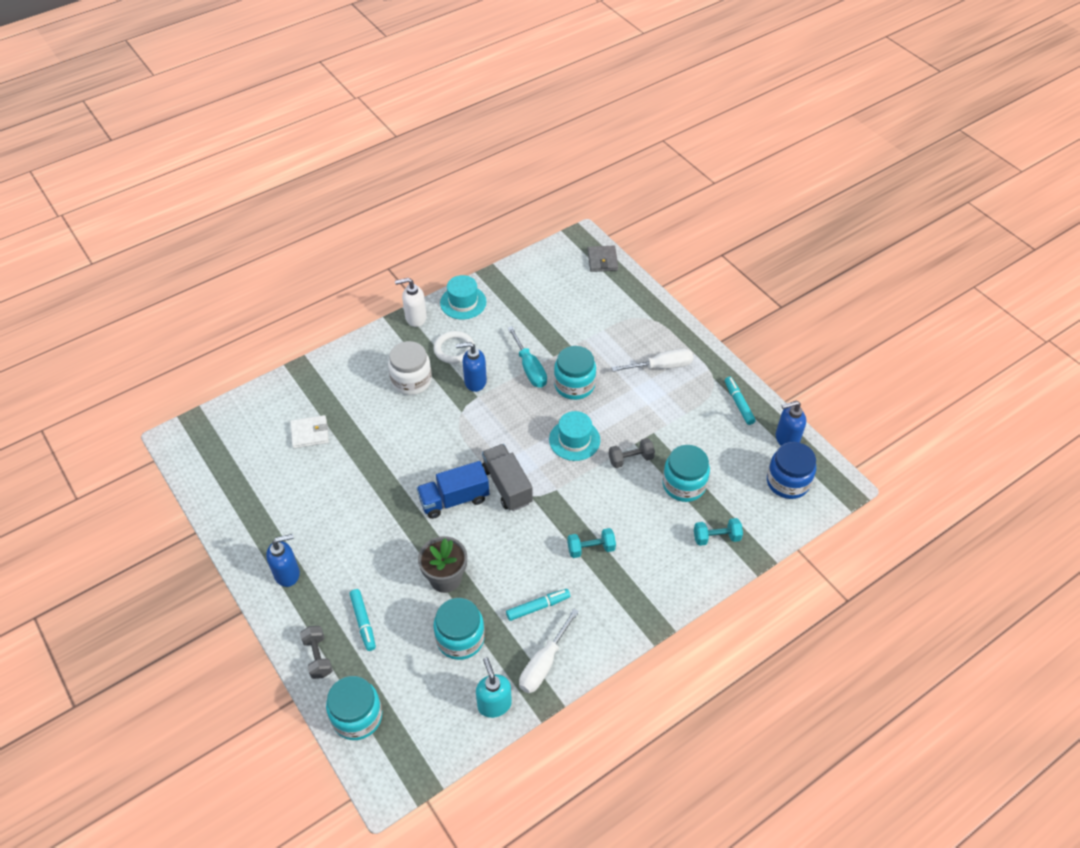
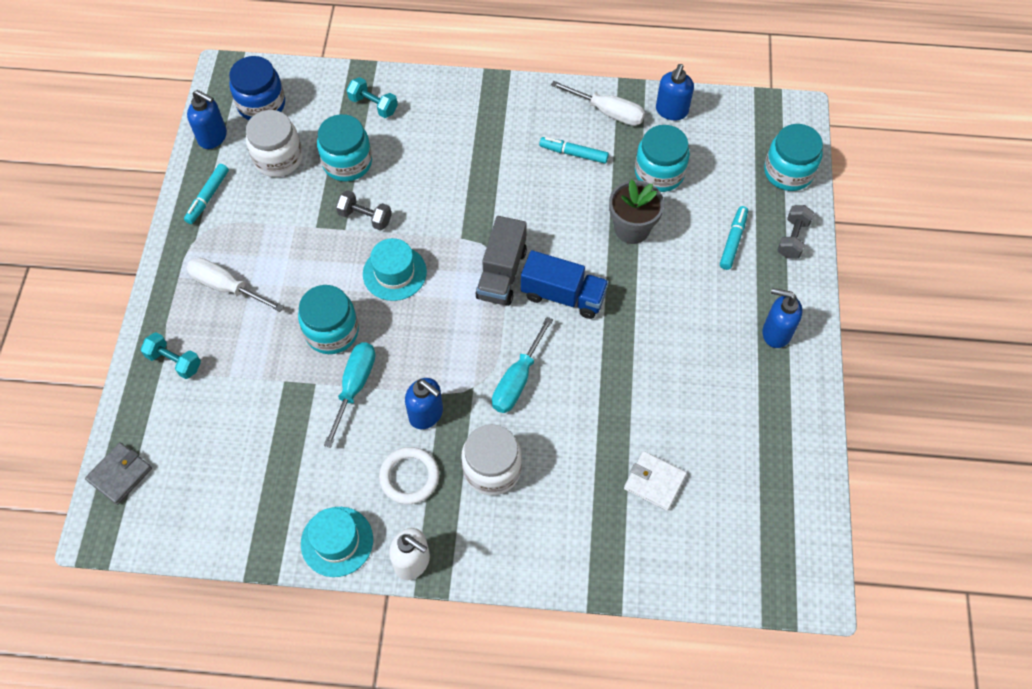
camera: 140 degrees left, 10 degrees up
(438, 432) = (517, 380): none -> turquoise screwdriver
(494, 704) = (671, 111): turquoise soap dispenser -> blue soap dispenser
(543, 663) = (608, 112): white screwdriver -> white screwdriver turned 45 degrees clockwise
(591, 549) = (484, 167): turquoise dumbbell -> turquoise dumbbell (174, 361)
(729, 456) = (278, 158): none -> white jar

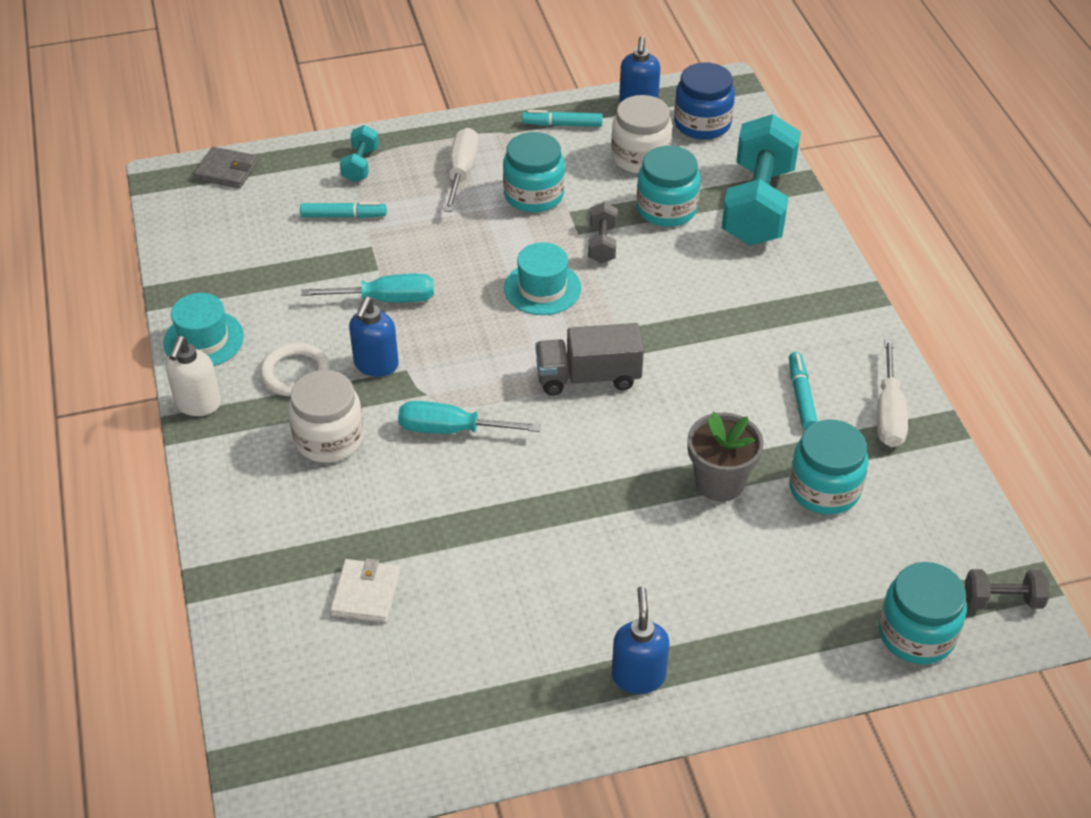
camera: 70 degrees right, 15 degrees down
(332, 331) = (445, 262): turquoise jar -> turquoise jar (534, 195)
(373, 105) = (758, 205): turquoise dumbbell -> turquoise dumbbell, size x2.23
(563, 295) = (586, 441): blue truck -> none
(671, 111) = (935, 477): blue soap dispenser -> none
(733, 241) = (761, 594): turquoise marker -> turquoise marker (343, 216)
(792, 238) = (803, 663): grey dumbbell -> grey dumbbell (1002, 600)

